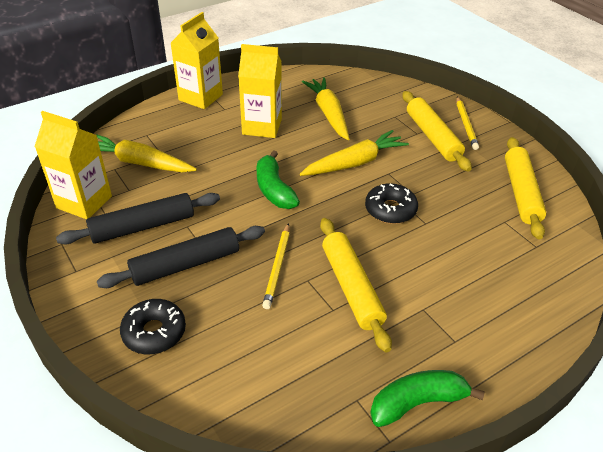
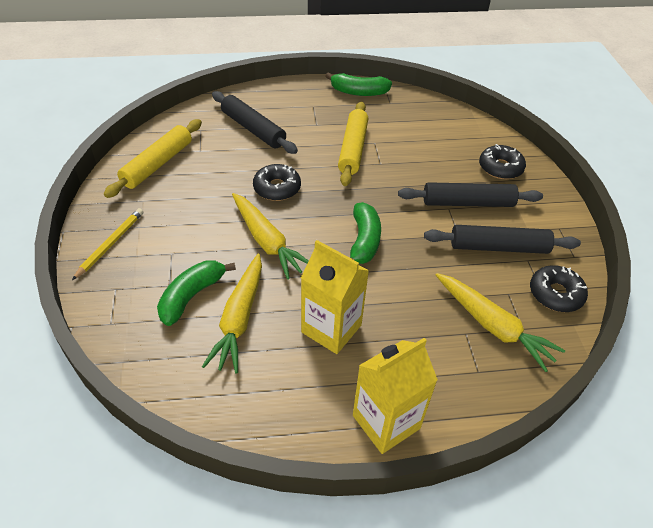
camera: 155 degrees left, 5 degrees up
(84, 202) = (555, 294): yellow carton -> black donut
(277, 267) = (397, 178): yellow pencil -> none
(355, 163) = (267, 242): yellow carrot -> yellow carrot turned 120 degrees counterclockwise
(372, 115) = (191, 296): none -> green banana
(432, 137) = (162, 242): yellow rolling pin -> none
(485, 270) = (253, 129): none -> black rolling pin

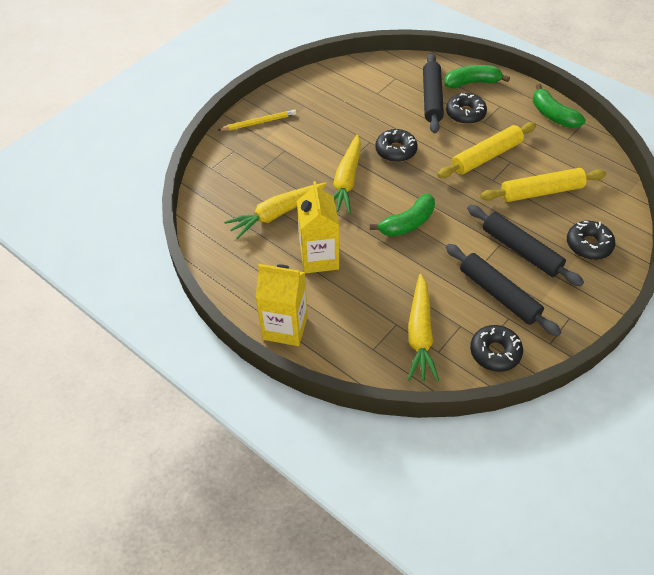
camera: 50 degrees right, 5 degrees up
(158, 164) = (340, 87): yellow rolling pin -> yellow rolling pin (541, 192)
(191, 296) = (266, 183): green banana -> green banana (472, 83)
(295, 126) = (465, 113): none -> black donut

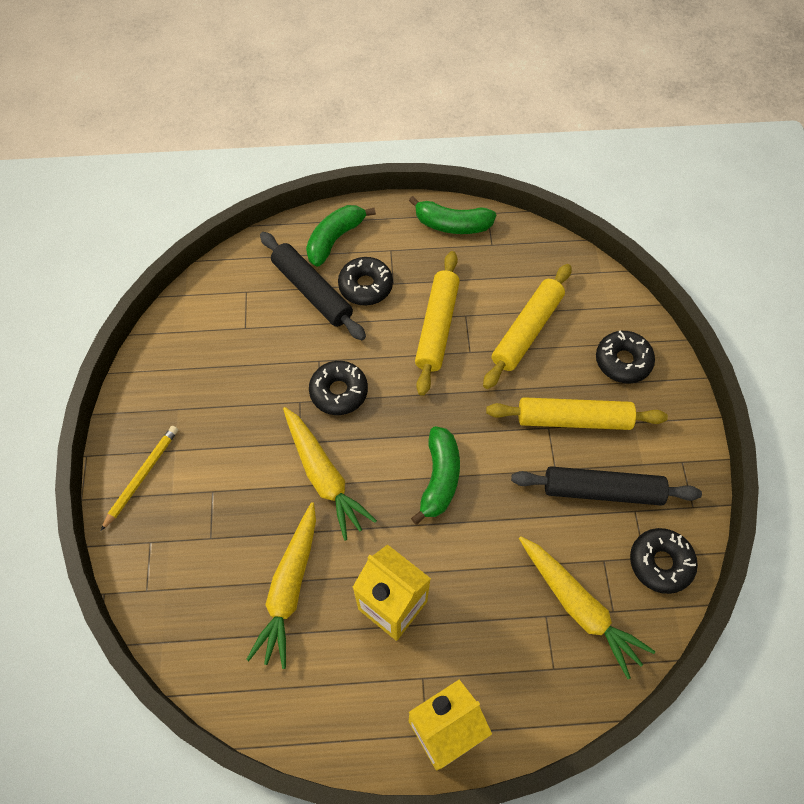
camera: 45 degrees left, 10 degrees up
(521, 250) = (573, 419): black rolling pin -> yellow rolling pin

